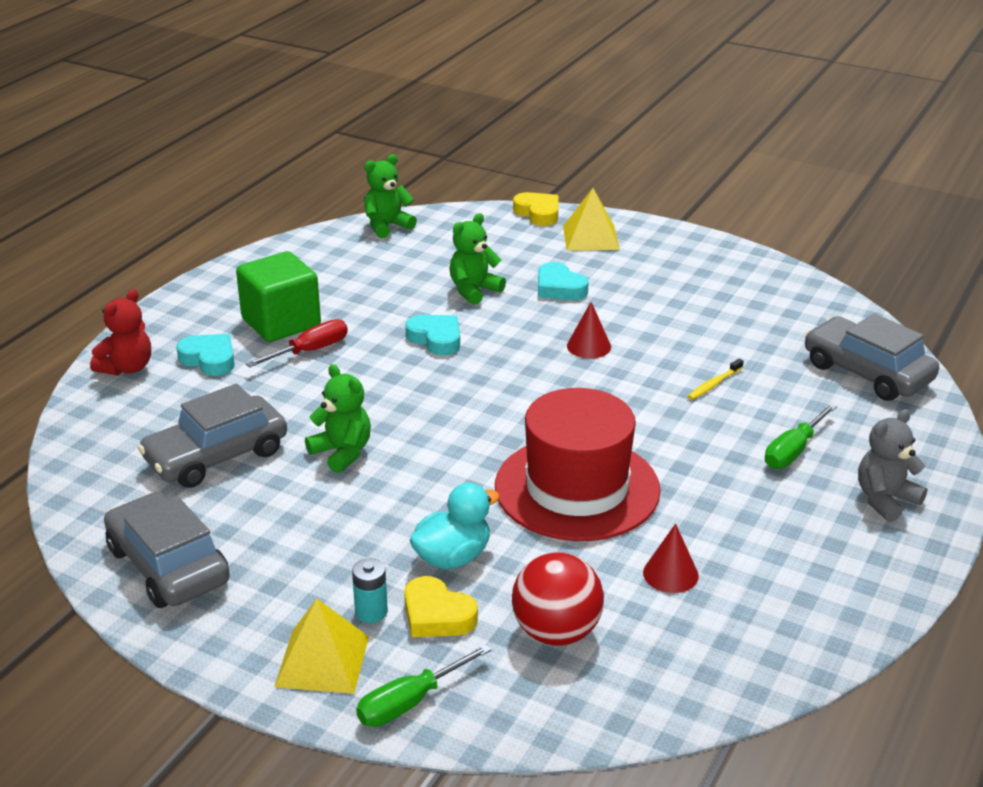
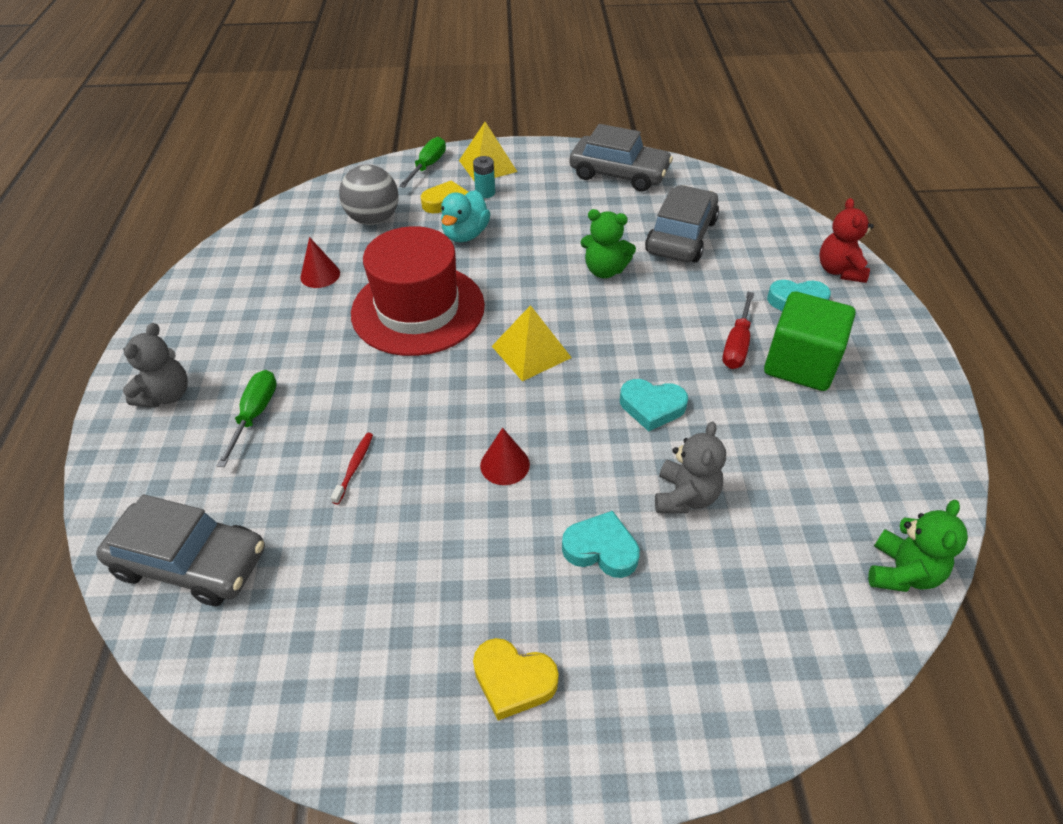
camera: 150 degrees right, 15 degrees up
(474, 290) = (685, 496): green teddy bear -> grey teddy bear
(538, 213) = (764, 725): yellow heart -> yellow heart (513, 680)
(556, 632) = (374, 219): red ball -> grey ball
(590, 237) = (645, 693): yellow pyramid -> yellow pyramid (531, 351)
(714, 384) = (354, 467): yellow toothbrush -> red toothbrush

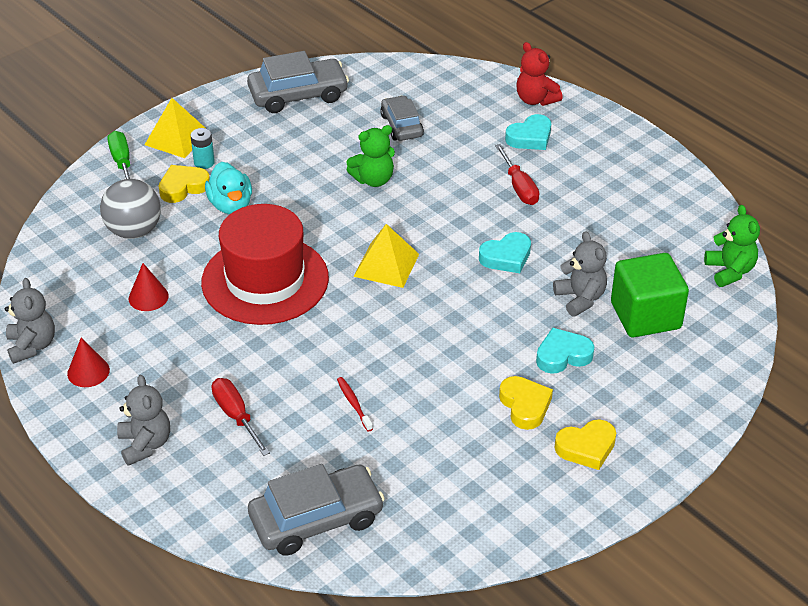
camera: 40 degrees left, 5 degrees down
(202, 268) = (32, 346): none -> grey teddy bear
(255, 414) = (236, 415): green screwdriver -> red screwdriver
(503, 580) = (525, 405): none -> yellow heart
(505, 465) = (452, 344): red cone -> red cone (88, 371)
(681, 236) = (401, 125): grey car -> grey car, size x0.63
(800, 364) = (570, 179): green cube -> green cube (645, 315)

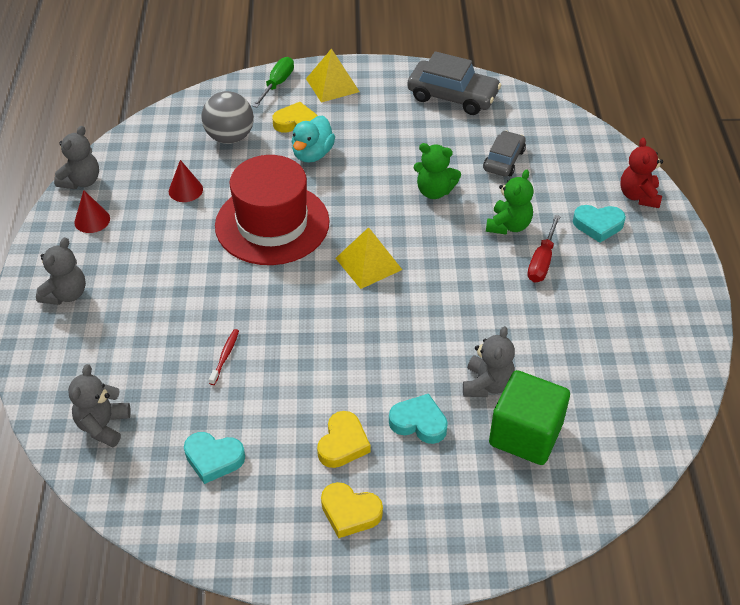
camera: 40 degrees right, 5 degrees up
(204, 162) = (330, 113): turquoise battery -> none
(236, 415) = (141, 312): red screwdriver -> none
(316, 519) = (103, 426): grey car -> grey teddy bear
(506, 257) = (466, 313): turquoise heart -> turquoise heart (213, 459)
(730, 271) = (646, 444): green teddy bear -> green teddy bear (508, 225)

